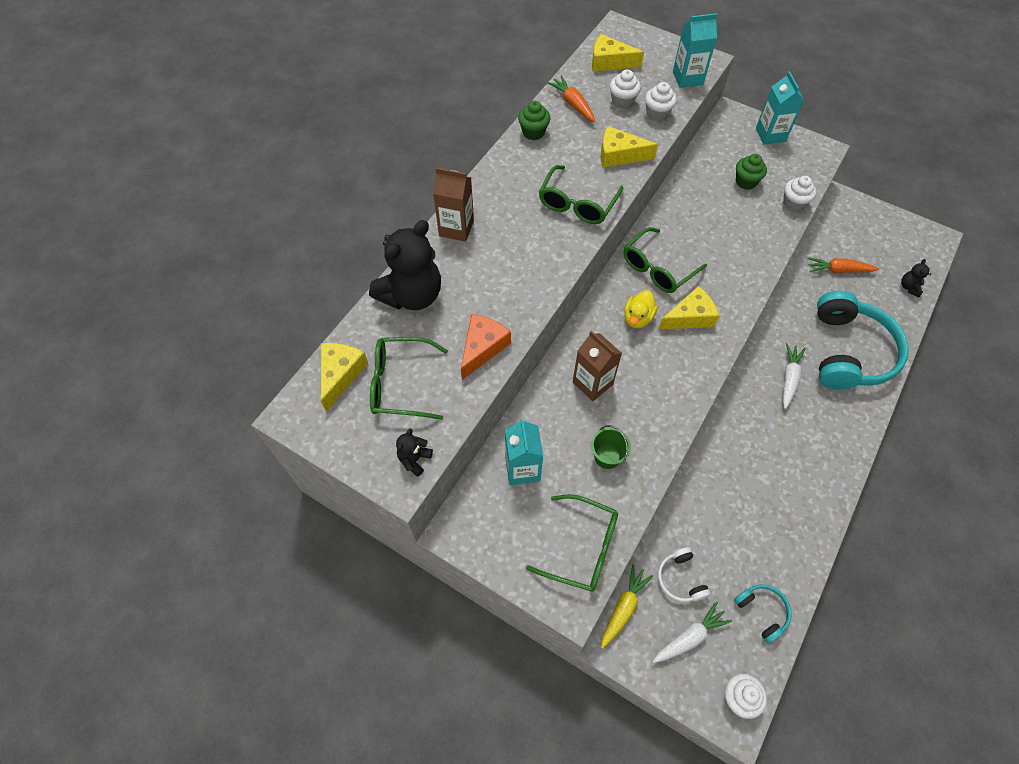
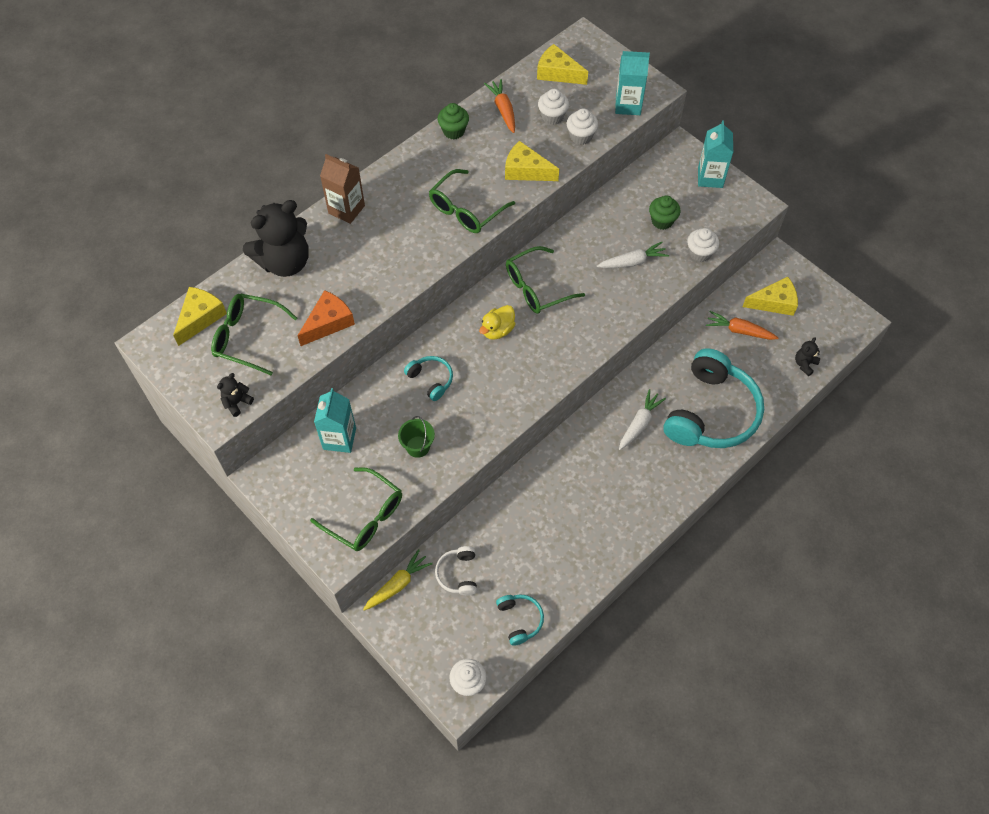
camera: 15 degrees right, 0 degrees up
(592, 383) = (431, 380): brown carton -> turquoise headphones
(689, 637) = (446, 623): white carrot -> white carrot (632, 262)
(690, 317) = (547, 340): yellow cheese -> yellow cheese (774, 302)

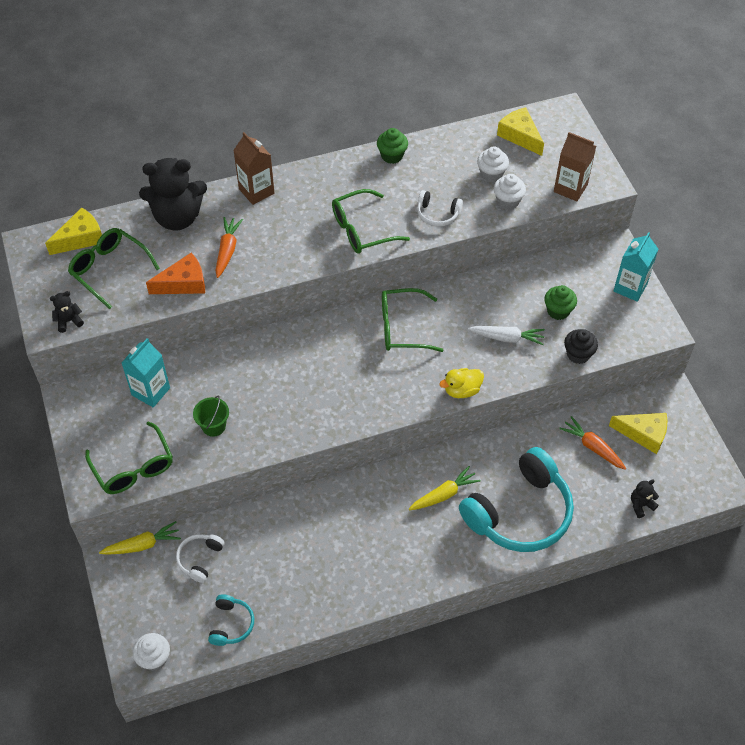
camera: 25 degrees right, 5 degrees down
(431, 380) = (259, 372): turquoise headphones -> none
(497, 330) = (344, 352): yellow duck -> yellow duck (462, 390)
(503, 110) = (449, 152): orange carrot -> orange carrot (227, 250)
(526, 170) = (437, 214): yellow cheese -> white headphones
(628, 105) = (570, 188): turquoise carton -> brown carton
(639, 423) = (444, 494): white carrot -> yellow carrot
(700, 253) = (578, 354): white cupcake -> black cupcake

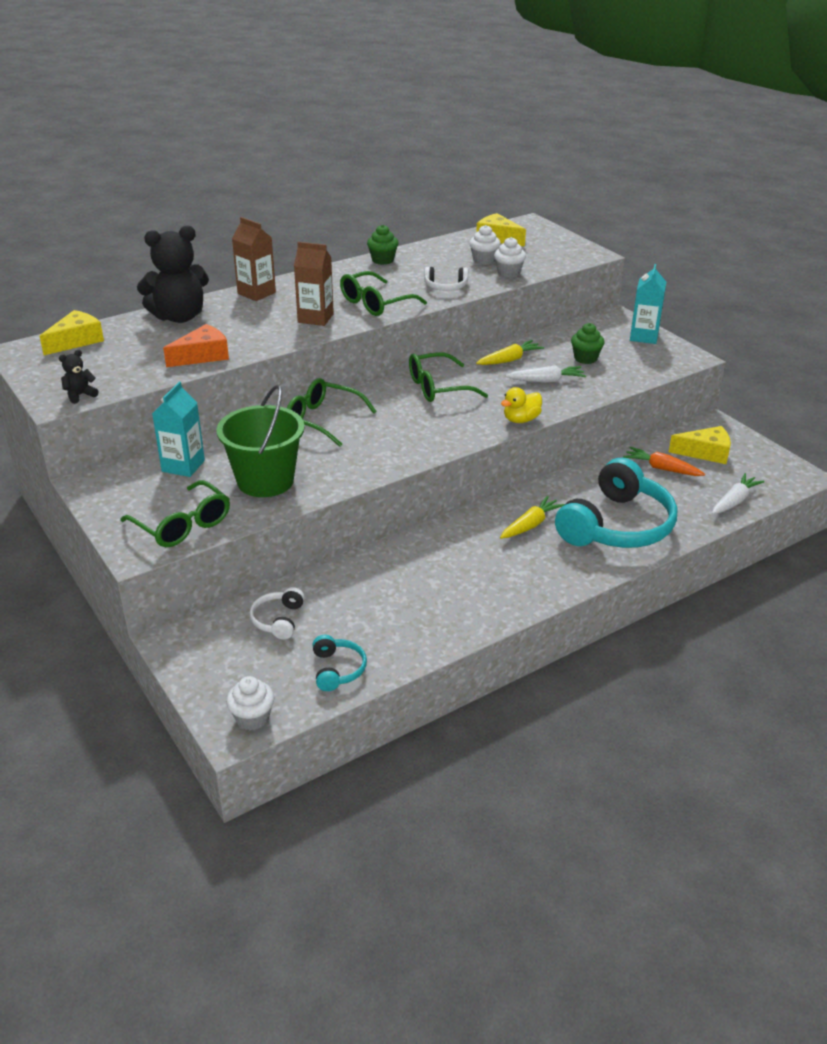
camera: 15 degrees left, 20 degrees down
(109, 270) = (116, 357): green glasses -> green glasses (323, 420)
(142, 545) = (204, 620): yellow carrot -> yellow carrot (509, 360)
(213, 426) = (265, 481): green bucket -> green bucket, size x2.07
(227, 250) = (241, 331): orange carrot -> none
(570, 188) = (562, 260): brown carton -> brown carton (315, 318)
(578, 354) = (621, 382): black cupcake -> none
(641, 505) = (734, 501): black teddy bear -> white carrot

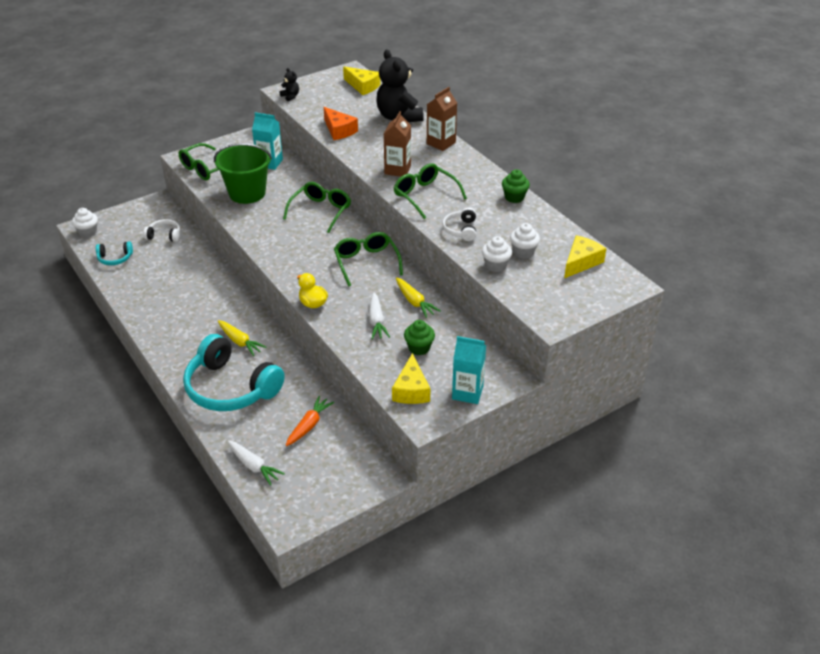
camera: 90 degrees right, 5 degrees up
(705, 453) = (333, 459): yellow cheese -> yellow cheese (411, 390)

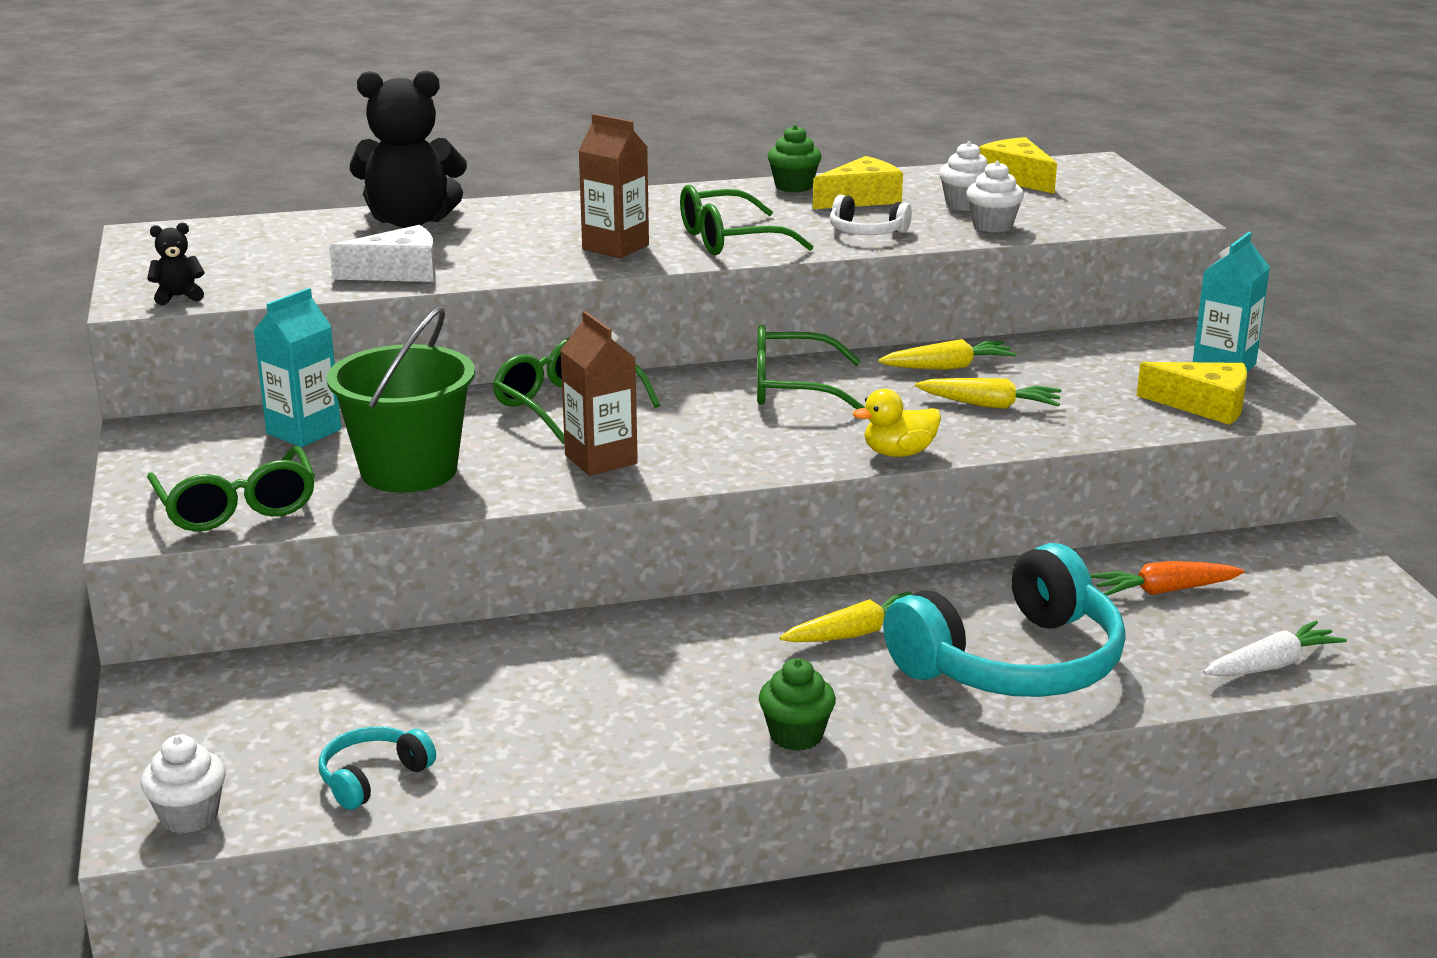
camera: 70 degrees left, 15 degrees down
(115, 258) = (372, 777): turquoise headphones -> turquoise headphones turned 150 degrees counterclockwise
(164, 235) = (335, 688): white headphones -> none
(309, 425) = (1164, 591): orange carrot -> orange carrot turned 60 degrees counterclockwise
(339, 130) = (399, 272): orange cheese -> white cheese
(363, 86) = (236, 232): yellow cheese -> yellow cheese (861, 199)
(376, 321) = (989, 405): white carrot -> yellow carrot
(419, 348) = (1087, 383): green cupcake -> green cupcake (796, 735)
(441, 143) = (554, 206): brown carton -> brown carton (601, 459)

